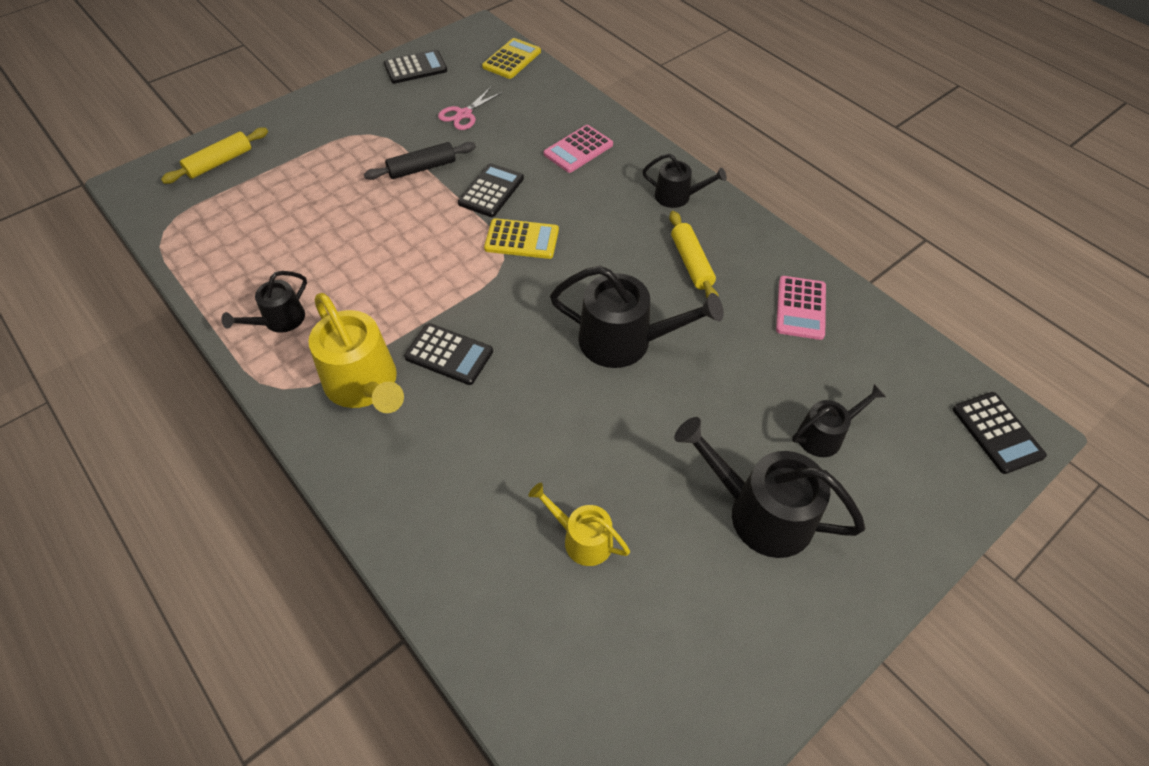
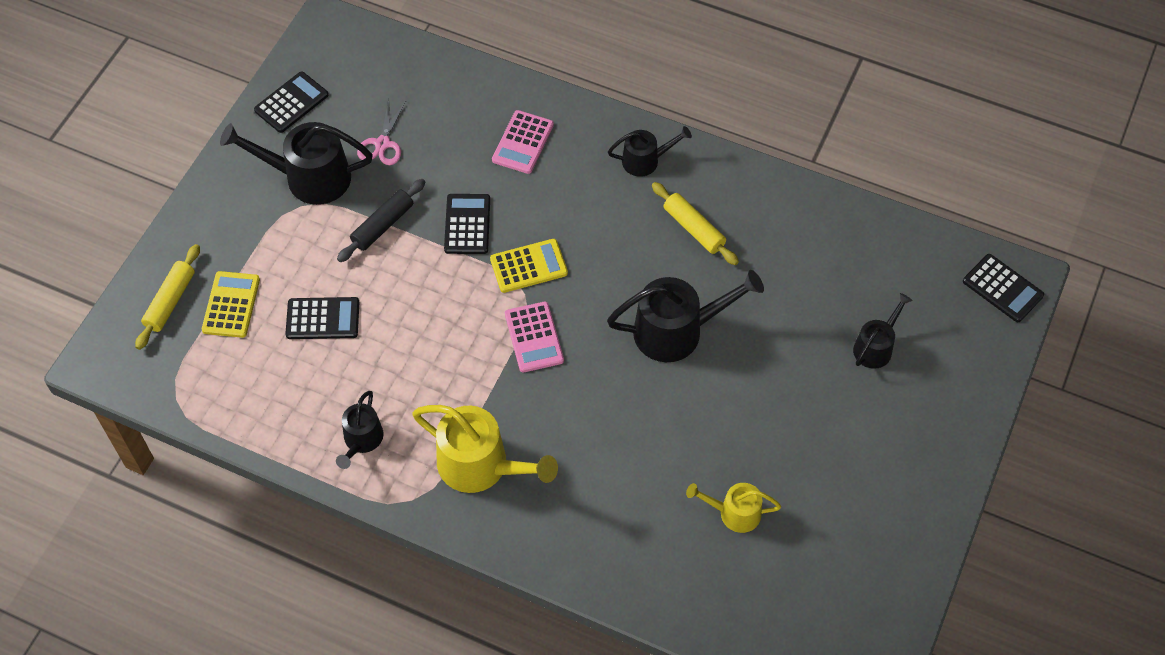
camera: 25 degrees left, 5 degrees up
(449, 354) = (535, 407): black calculator -> black calculator (323, 319)
(512, 59) = (387, 52): yellow calculator -> yellow calculator (231, 305)
(760, 513) = (855, 433): black watering can -> black watering can (309, 178)
(800, 308) = (807, 236): pink calculator -> pink calculator (534, 337)

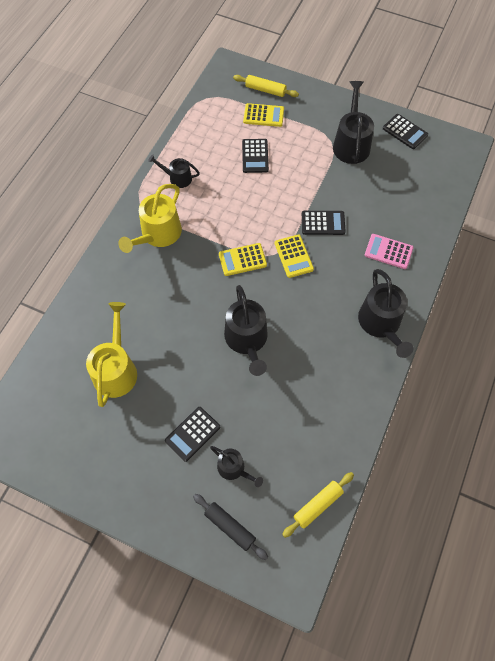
camera: 90 degrees right, 5 degrees up
(382, 143) = (379, 177): pink scissors -> none
(382, 225) = (319, 180): black rolling pin -> black rolling pin (230, 527)
(534, 337) = (242, 260): pink calculator -> yellow calculator
(645, 160) = (381, 324): black watering can -> black watering can, size x1.74
(693, 229) = (327, 352): yellow rolling pin -> yellow rolling pin (317, 505)
(734, 513) = (116, 369): yellow watering can -> yellow watering can, size x1.74
(1002, 288) = (284, 571): black calculator -> black calculator (192, 434)

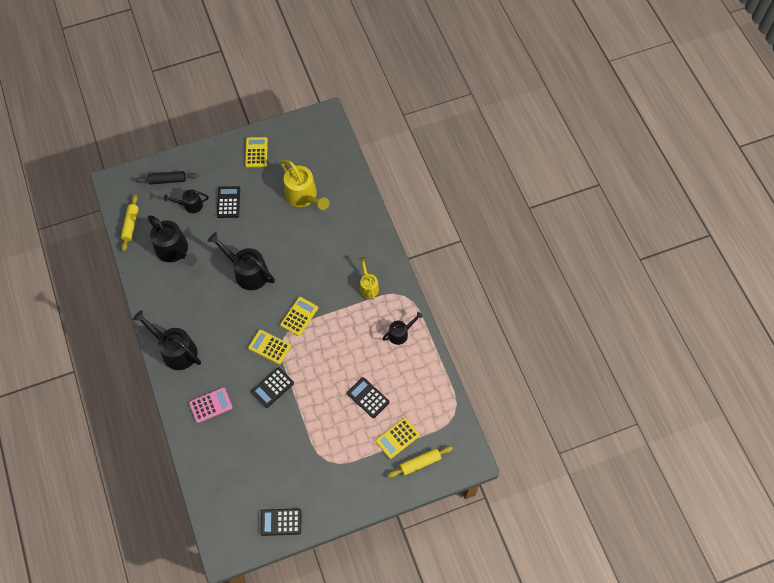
camera: 135 degrees right, 0 degrees up
(105, 468) = (256, 152): none -> yellow calculator
(158, 234) = (368, 286): yellow watering can -> yellow watering can, size x0.57
(351, 144) = (311, 472): black watering can -> black watering can (174, 251)

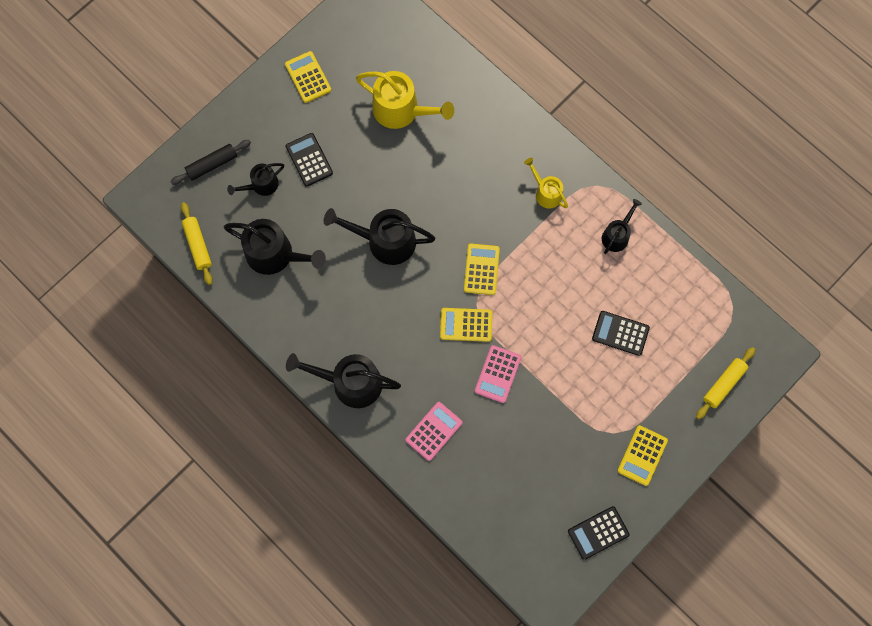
camera: 25 degrees left, 10 degrees up
(272, 387) = (497, 374): black calculator -> pink calculator
(397, 438) = (681, 366): yellow calculator -> yellow calculator (642, 455)

